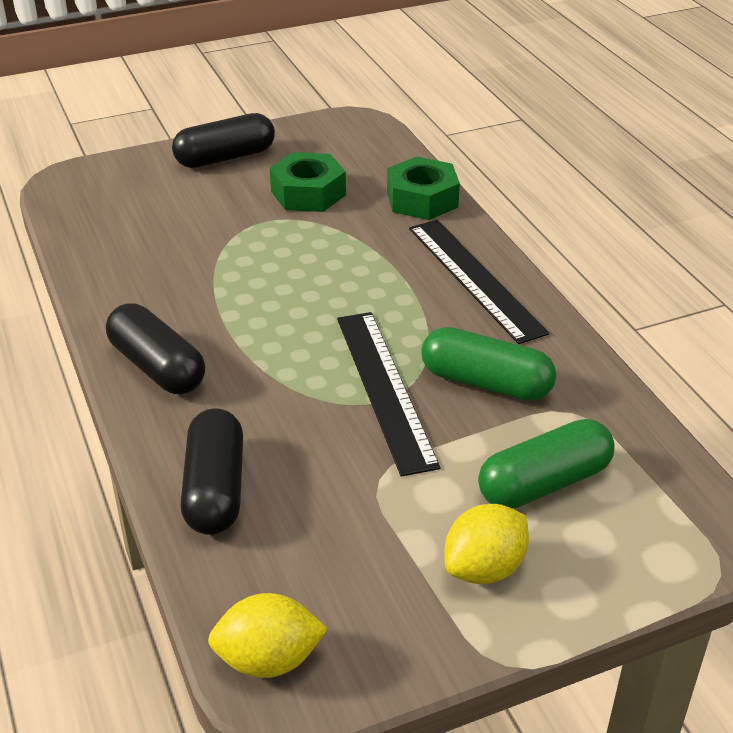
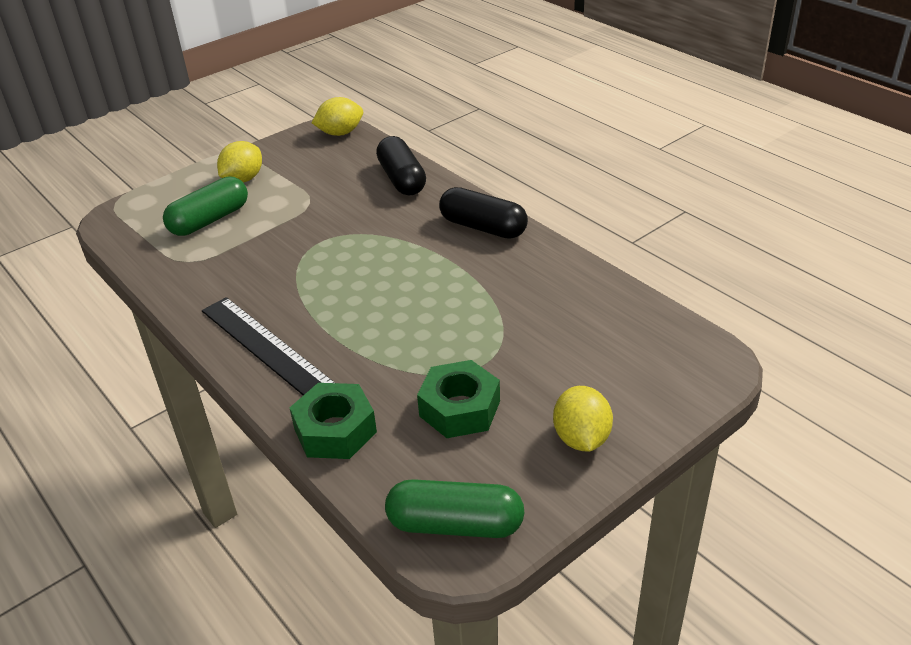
camera: 165 degrees right, 0 degrees up
(225, 158) = (581, 438): black capsule -> yellow lemon
(384, 388) = (320, 248): black ruler -> none
(486, 383) = (249, 266): green capsule -> green capsule (455, 524)

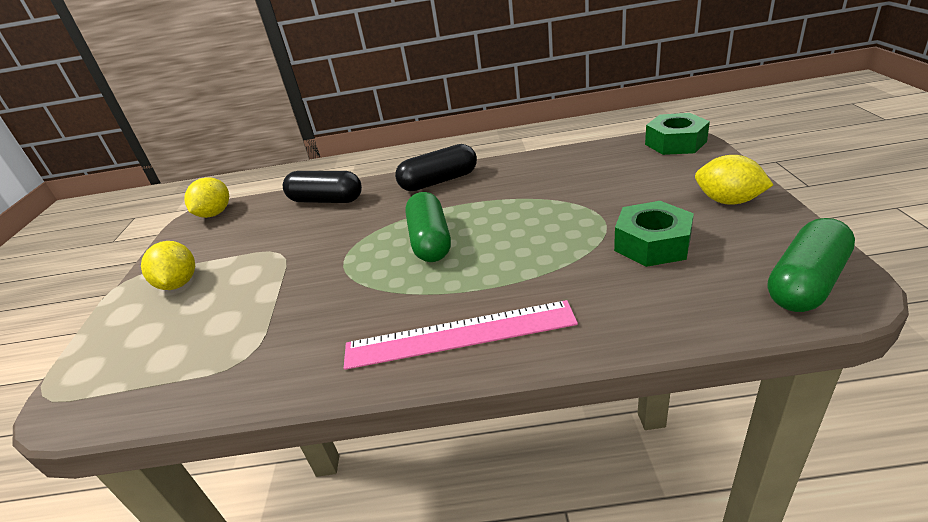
camera: 50 degrees left, 5 degrees down
(210, 220) = (203, 323): green capsule -> green capsule (430, 241)
(267, 347) = (459, 335): black ruler -> pink ruler
(335, 430) = (629, 320): green nut -> green nut (675, 143)

